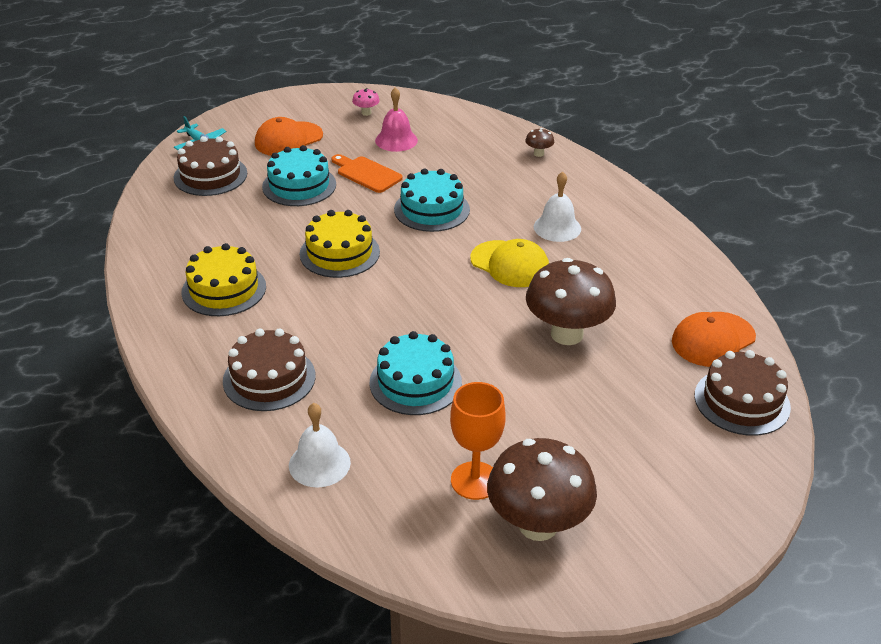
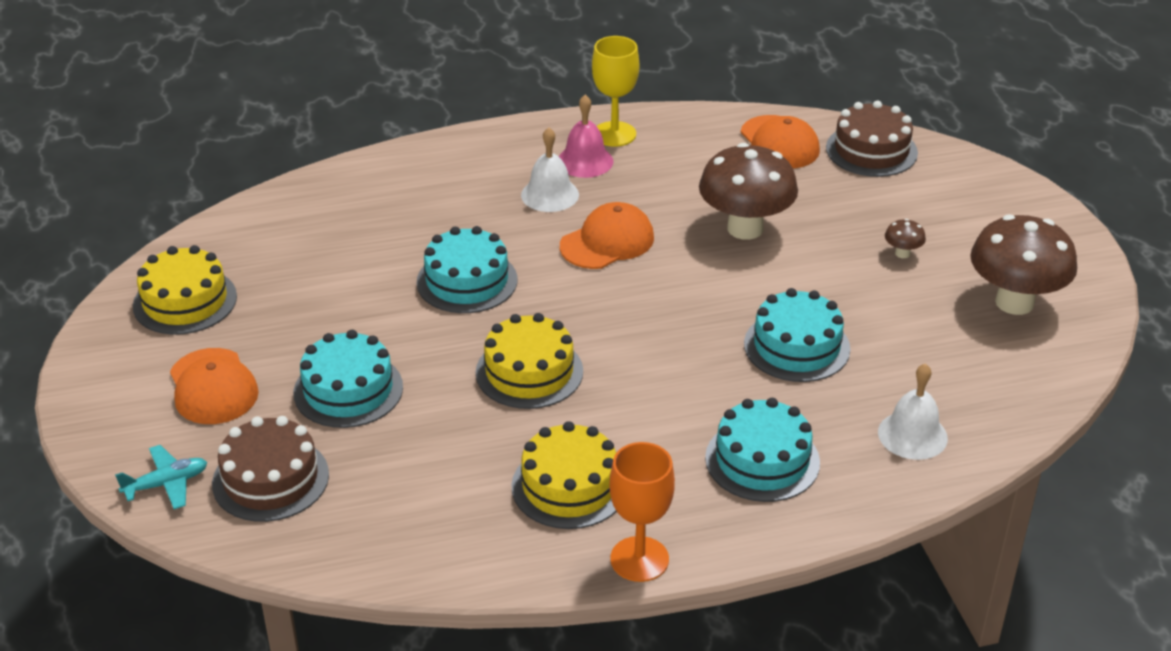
camera: 75 degrees left, 0 degrees up
(269, 378) = (762, 460): brown cake -> turquoise cake
(366, 113) = (185, 301): pink mushroom -> yellow cake
(366, 174) = (352, 323): orange cutting board -> none
(396, 140) = (279, 284): pink bell -> pink bell (585, 161)
(475, 480) = (952, 330): orange goblet -> orange goblet (639, 559)
(510, 264) = (607, 242): yellow cap -> orange cap
(538, 153) = (384, 175): brown mushroom -> brown mushroom (902, 253)
(662, 246) = (614, 134): none -> yellow goblet

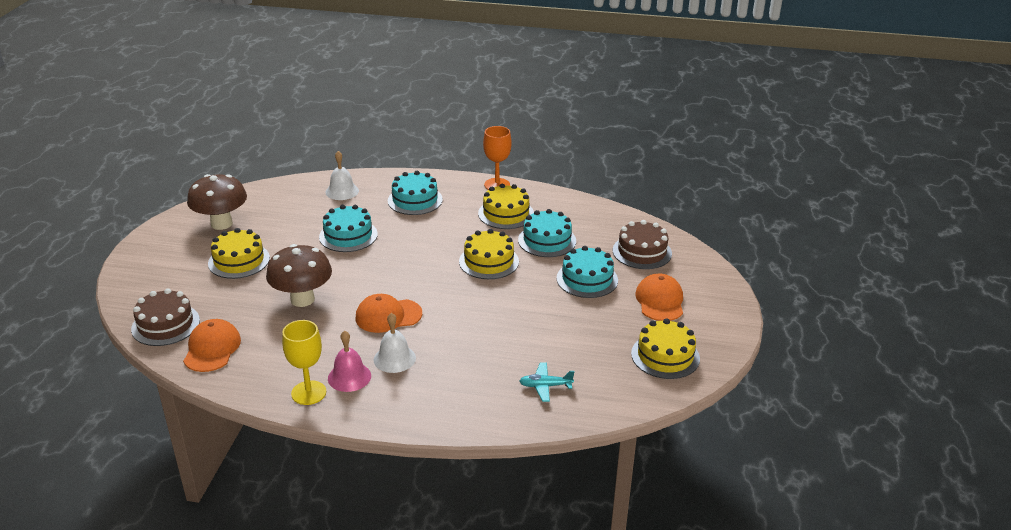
camera: 155 degrees left, 5 degrees down
(166, 484) = (694, 263): turquoise plane -> turquoise plane (545, 386)
(467, 281) = (488, 317): turquoise cake -> turquoise cake (547, 240)
(902, 253) = (239, 261): brown mushroom -> yellow cake

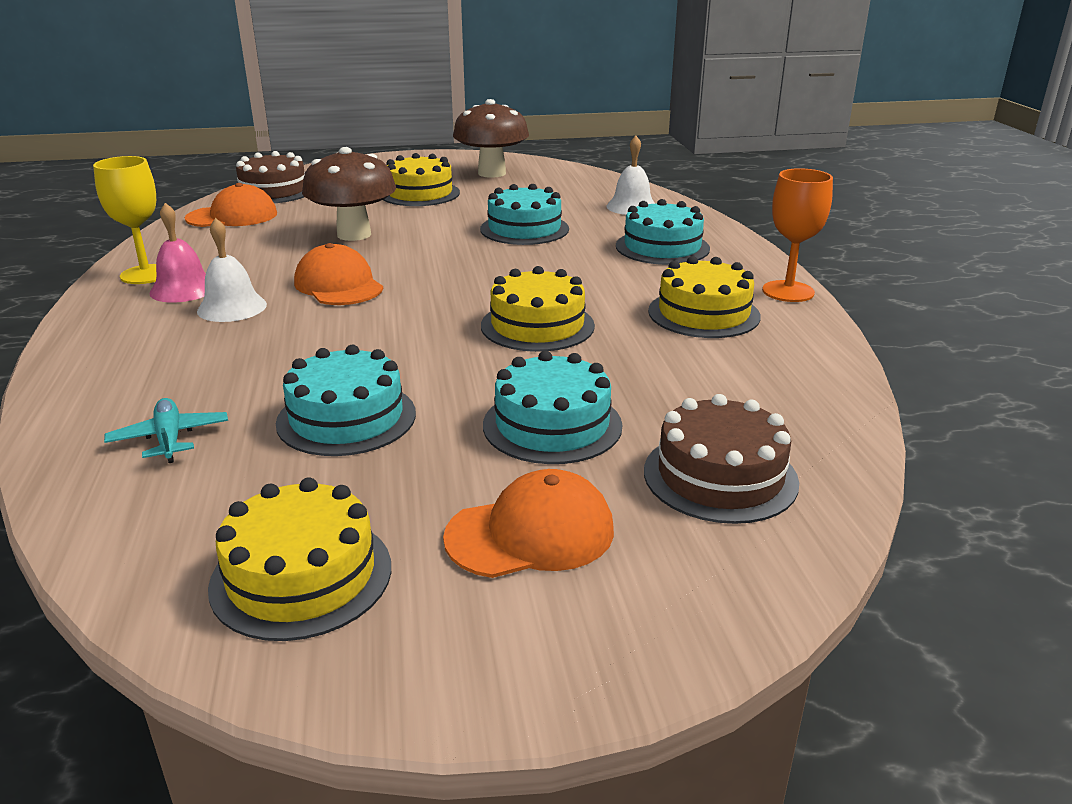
camera: 70 degrees right, 5 degrees down
(547, 240) = (654, 363): turquoise cake -> turquoise cake (346, 418)

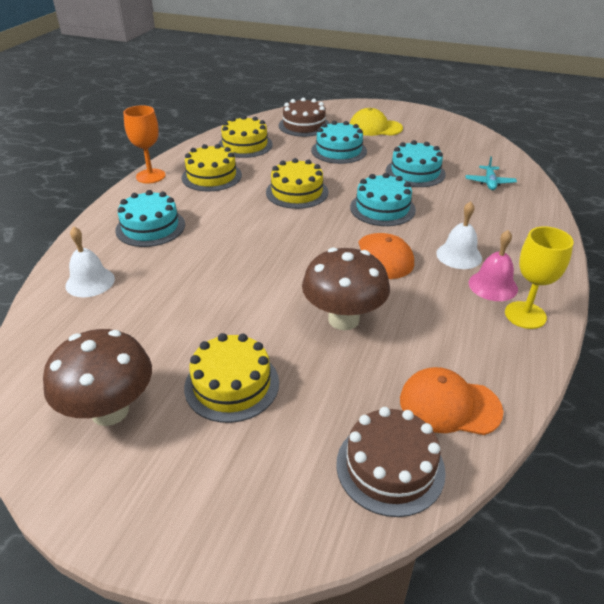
camera: 150 degrees left, 10 degrees up
(301, 576) = (445, 134): yellow cake -> yellow cake (245, 145)
(524, 229) = (207, 279): turquoise cake -> turquoise cake (382, 208)
(530, 533) = (375, 127): orange cap -> yellow cap

